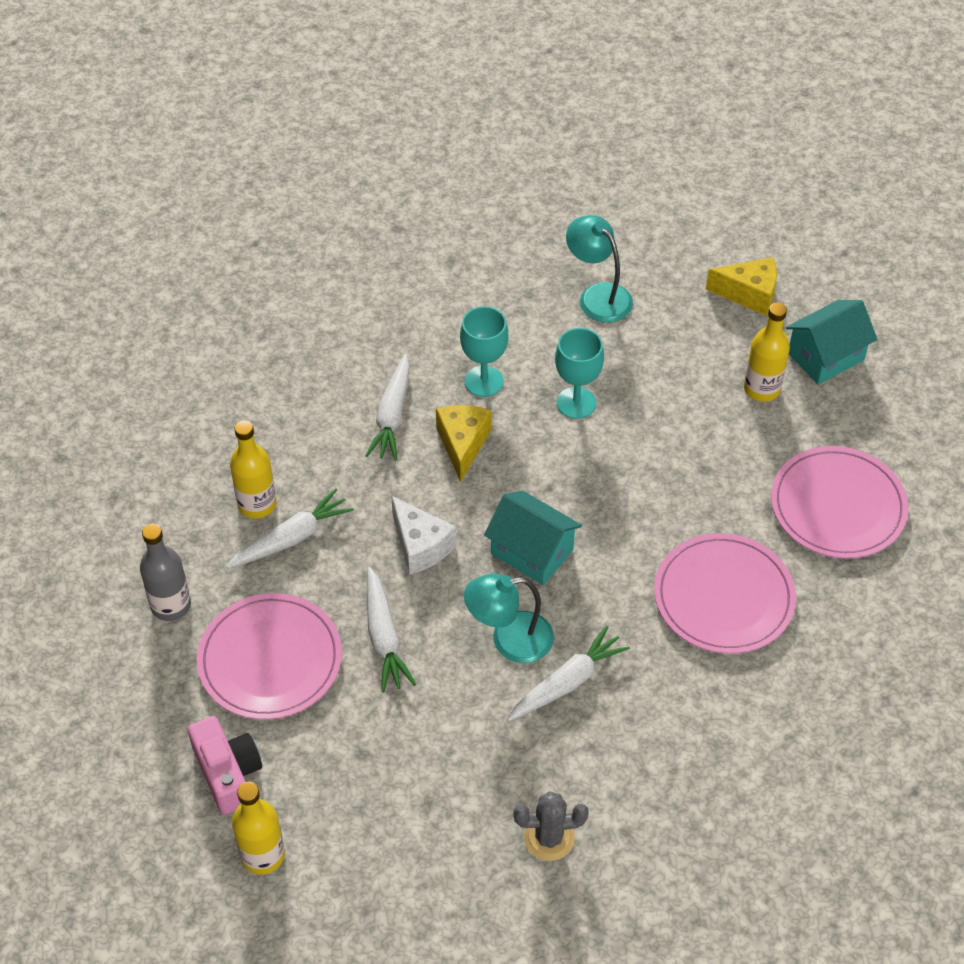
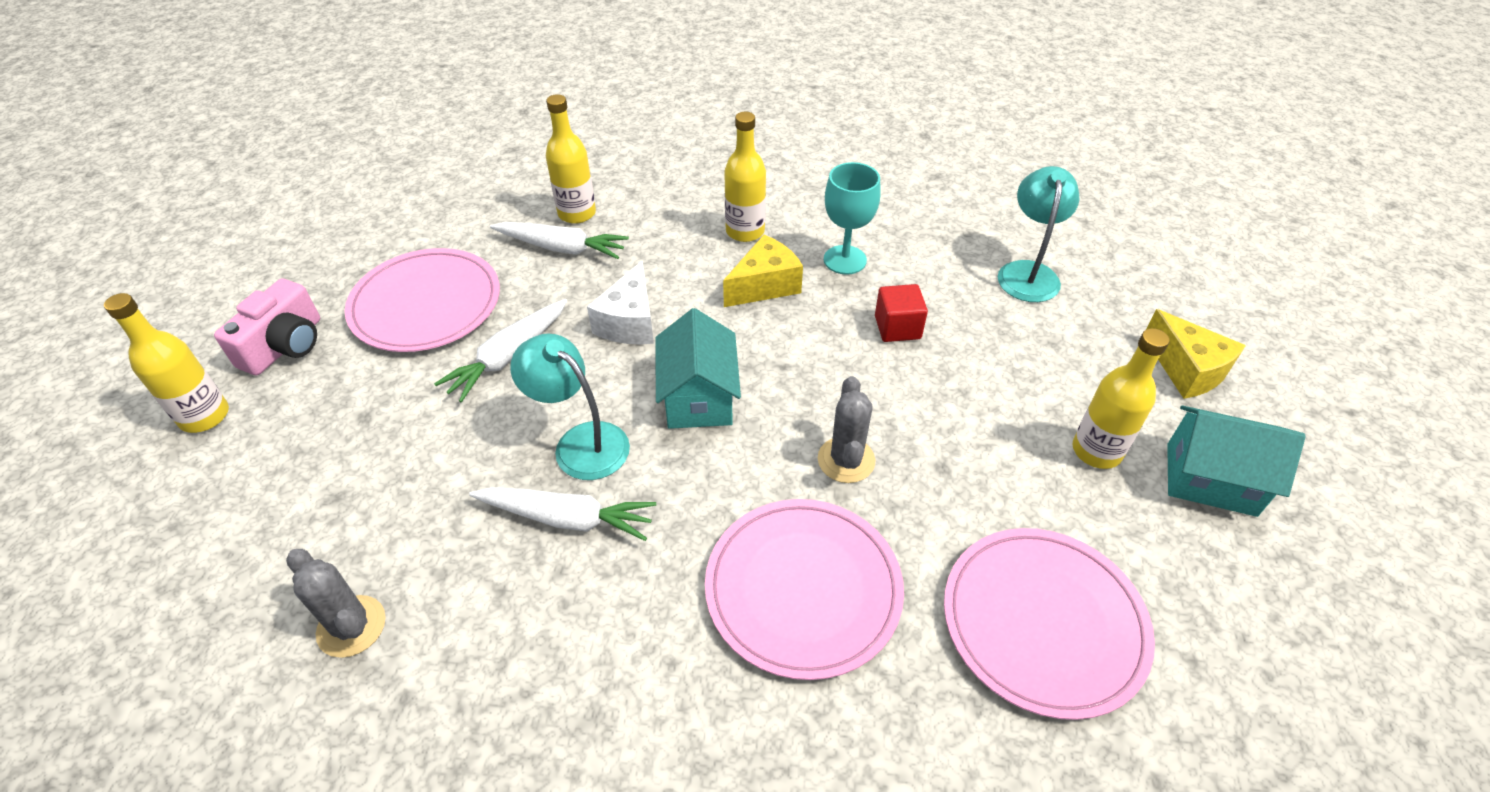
camera: 50 degrees right, 5 degrees down
(171, 605) = (436, 225): grey bottle -> none
(392, 415) = (745, 231): white carrot -> yellow bottle
(576, 403) = (897, 327): turquoise goblet -> red cube
(656, 511) = (846, 460): none -> grey cactus

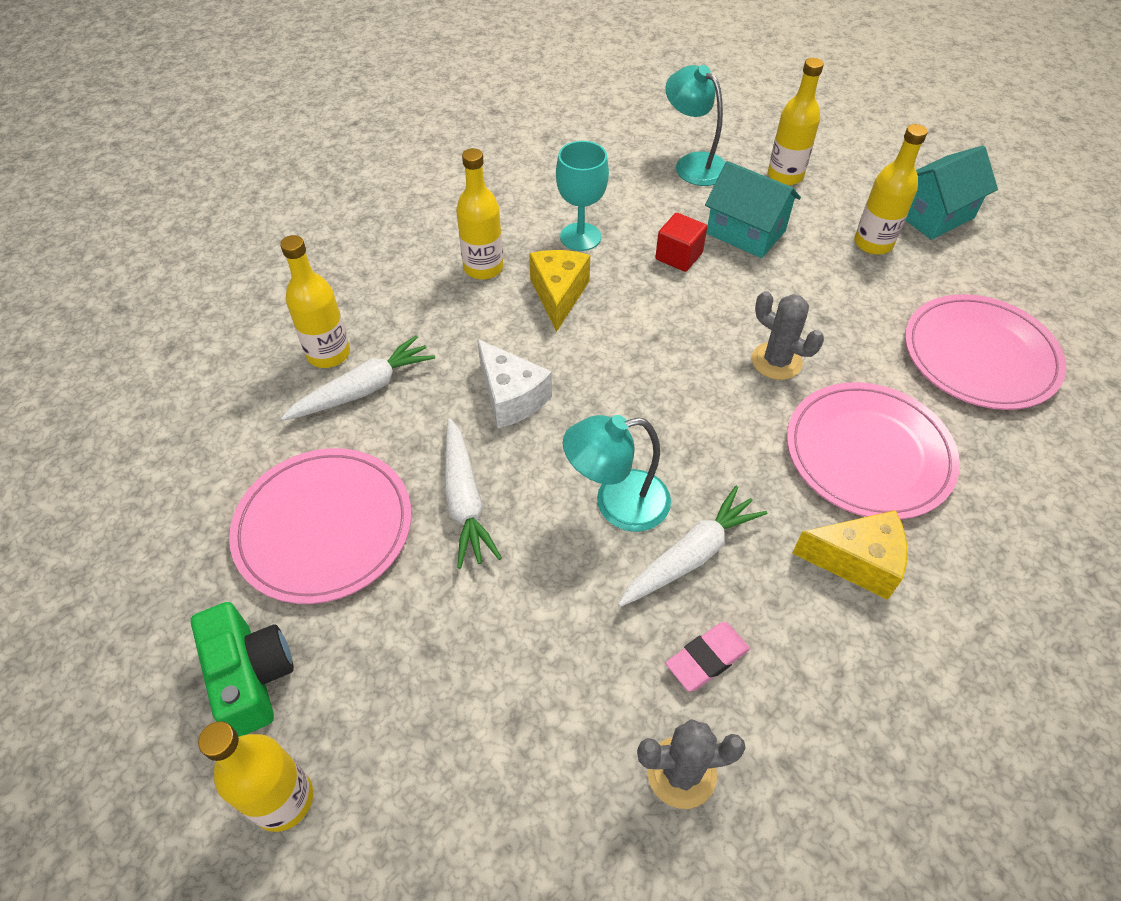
camera: 50 degrees left, 5 degrees up
(285, 346) = (251, 676): pink camera -> green camera
(471, 585) = (707, 658): none -> pink eraser
(699, 397) = (639, 403): turquoise house -> turquoise house (746, 232)
(1101, 338) = (785, 176): none -> yellow bottle
(1186, 370) = (844, 163): yellow cheese -> yellow cheese (856, 561)

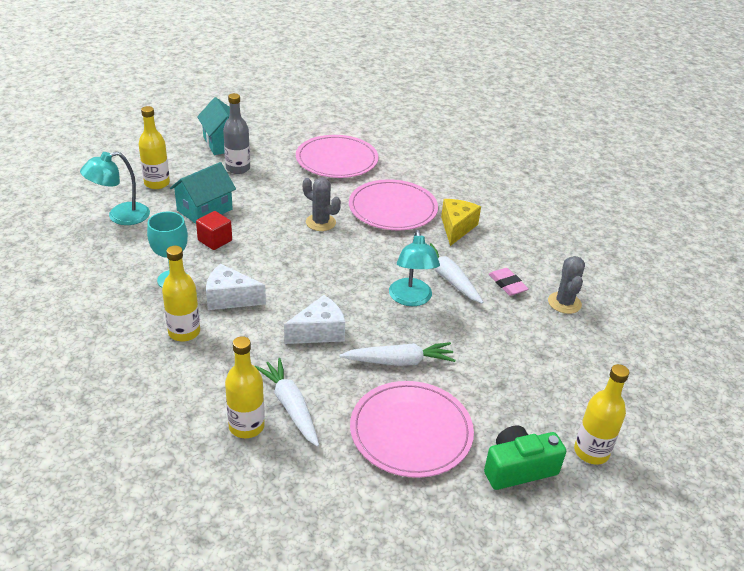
camera: 85 degrees left, 15 degrees down
(558, 295) = (230, 298): yellow cheese -> white cheese
(776, 361) = (320, 222): grey cactus -> grey cactus turned 75 degrees clockwise
(873, 243) = (238, 168): yellow bottle -> grey bottle

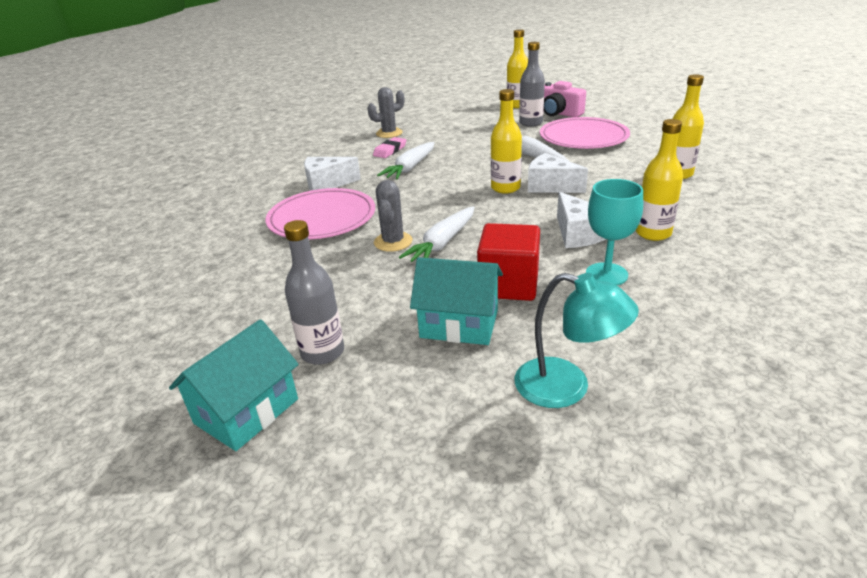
camera: 115 degrees left, 5 degrees down
(157, 183) = (444, 408): yellow bottle -> yellow bottle (505, 188)
(215, 240) = (508, 285): red cube -> red cube, size x1.55
(290, 406) = (634, 169): white carrot -> white carrot (442, 243)
(337, 160) = (232, 286): pink plate -> none
(411, 299) = (457, 171): turquoise lamp -> none
(456, 228) = (327, 184): yellow cheese -> white cheese
(502, 420) = (531, 123): none -> grey bottle
(518, 468) = (559, 113): green camera -> pink camera

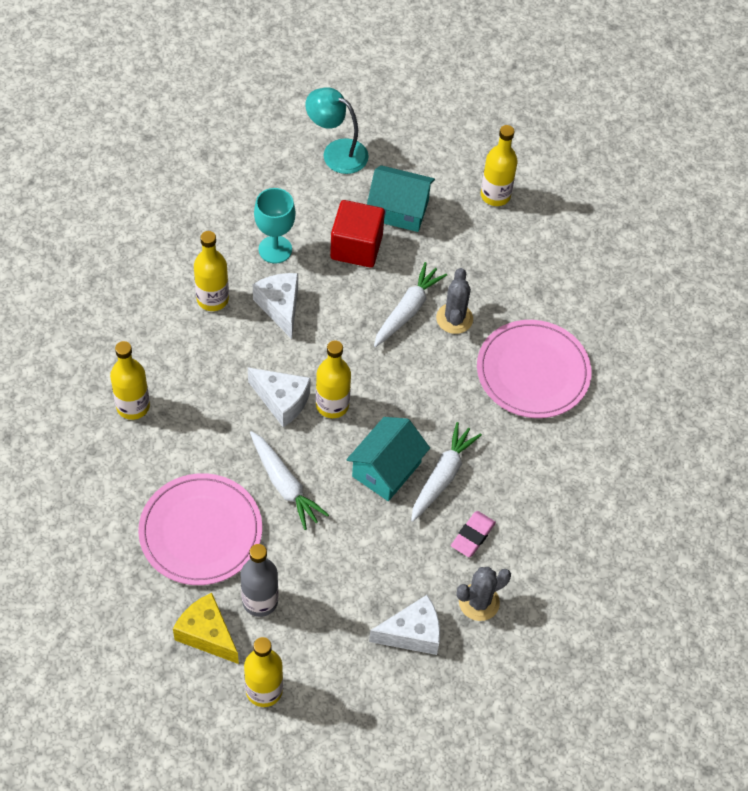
camera: 175 degrees right, 25 degrees up
(247, 411) = (533, 155): turquoise house -> turquoise house (386, 469)
(322, 352) = (495, 195): grey bottle -> yellow bottle
(327, 184) = (543, 448): white cheese -> white cheese (412, 633)
(559, 113) = (207, 634): pink camera -> yellow cheese

